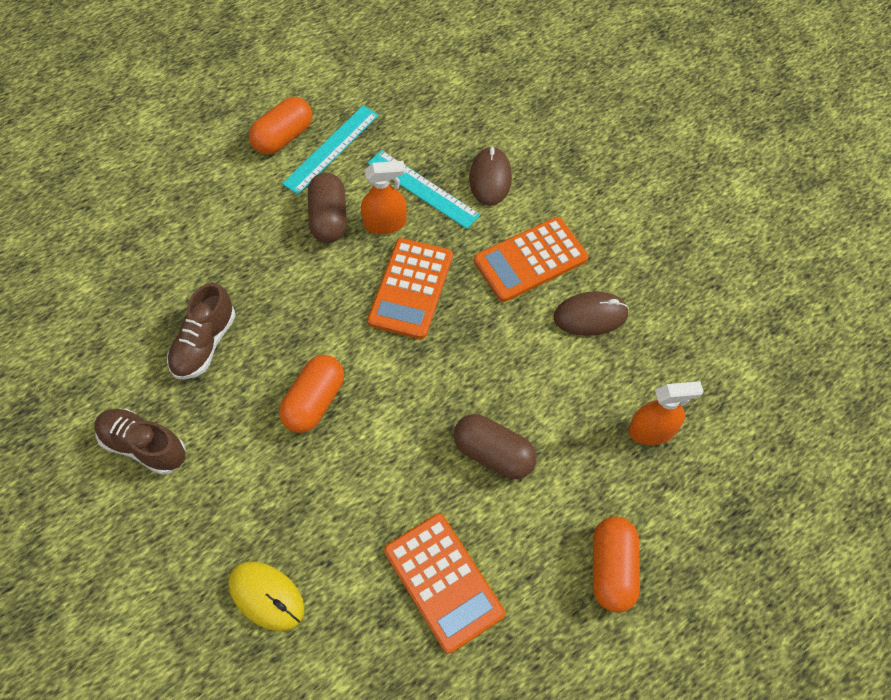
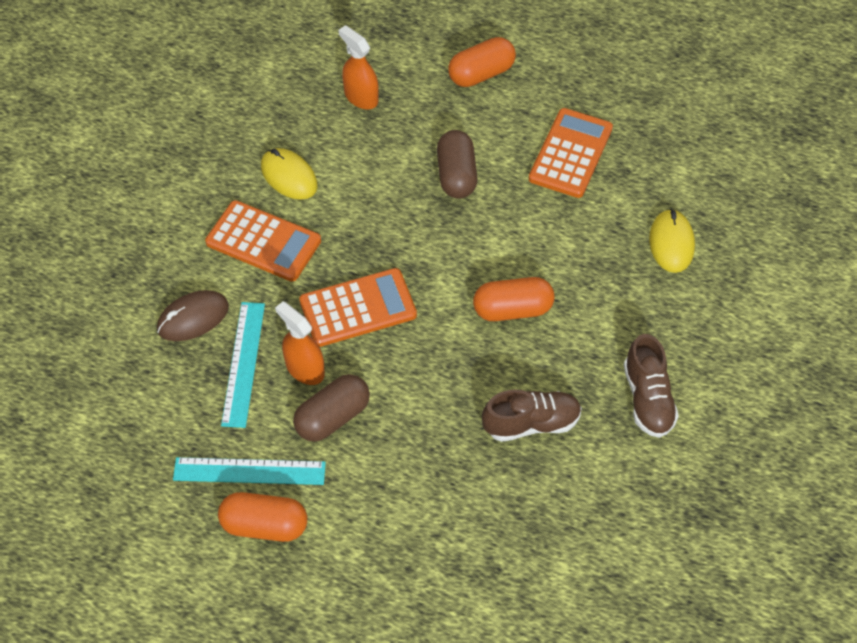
camera: 125 degrees left, 5 degrees down
(590, 316) = (289, 176): brown mouse -> yellow mouse

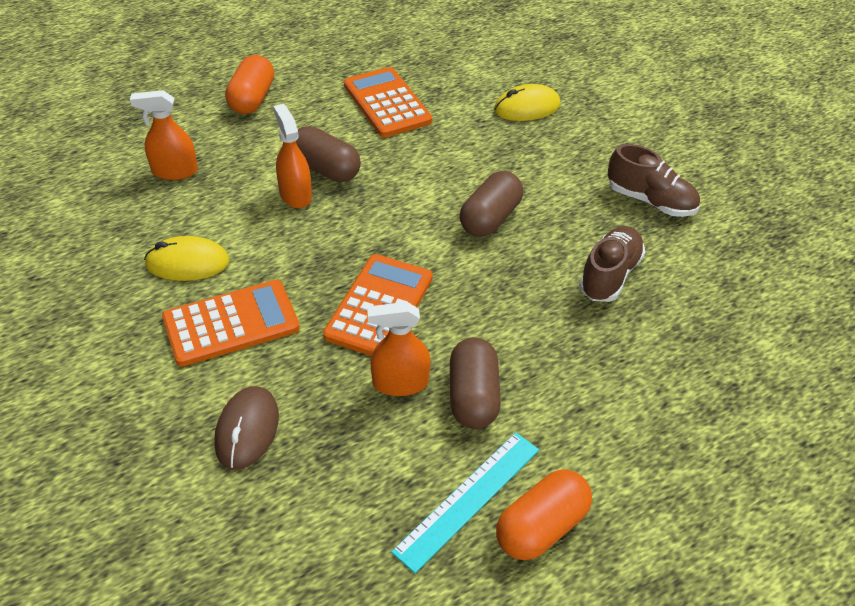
camera: 50 degrees left, 10 degrees down
(243, 363) = (343, 424): turquoise ruler -> none
(411, 180) = (295, 195): none -> orange spray bottle
(512, 309) = (490, 218): orange capsule -> brown capsule
(671, 243) = (526, 107): yellow mouse -> yellow mouse turned 60 degrees counterclockwise

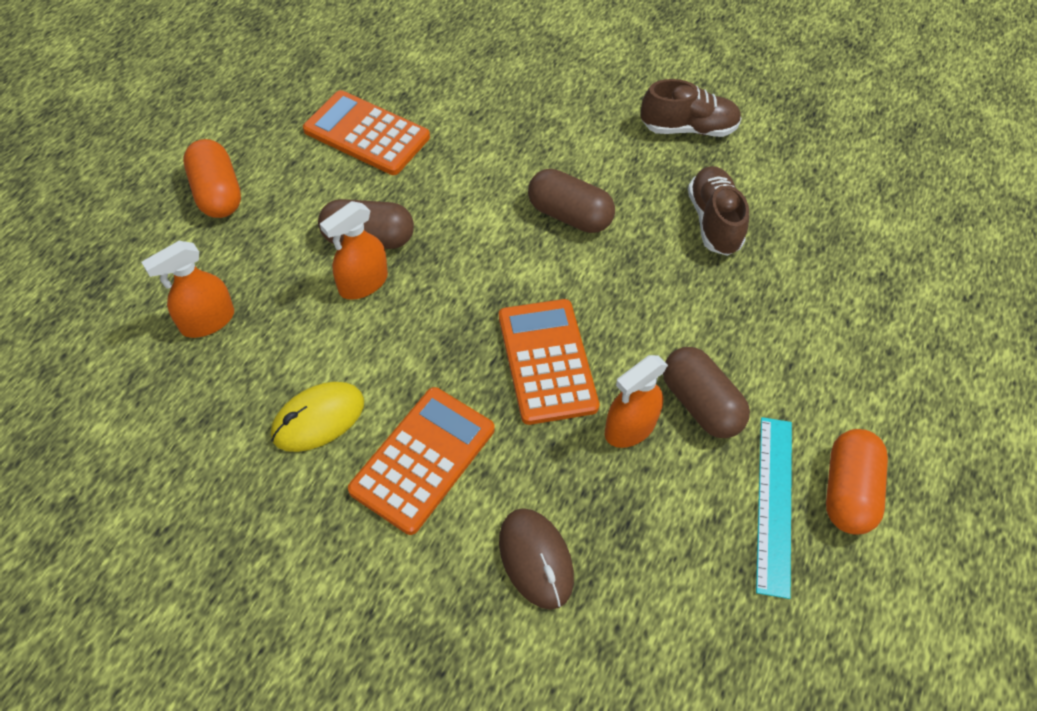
camera: 35 degrees left, 10 degrees up
(295, 195) = (363, 283): orange spray bottle -> orange spray bottle turned 75 degrees counterclockwise
(490, 218) = (569, 215): brown capsule -> brown capsule turned 60 degrees counterclockwise
(526, 107) = (505, 78): yellow mouse -> none

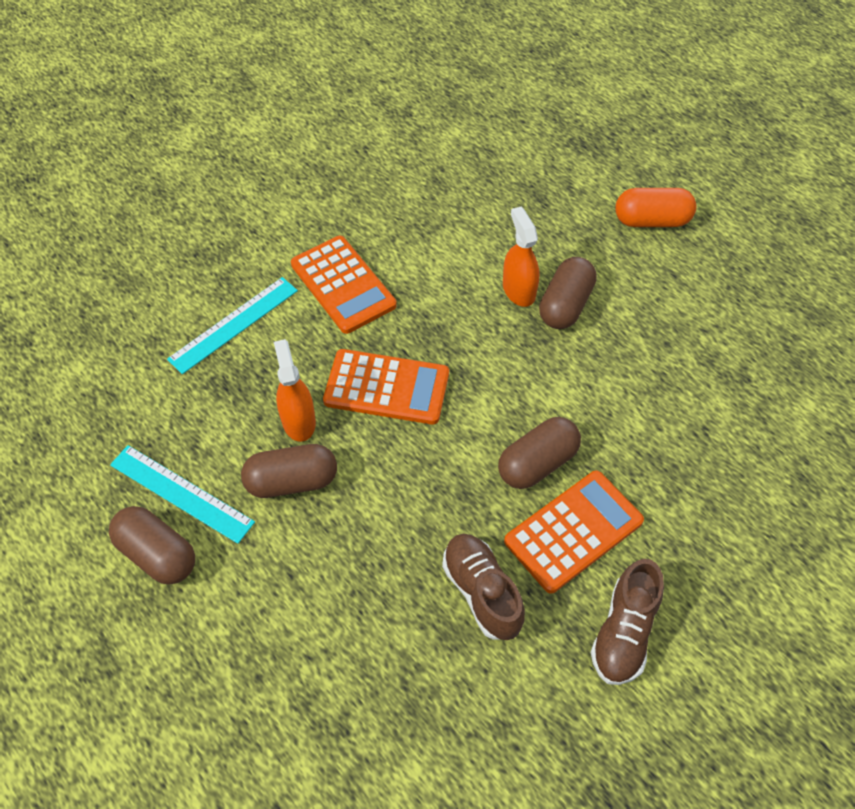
camera: 115 degrees right, 0 degrees up
(207, 321) = (520, 194): orange spray bottle -> none
(318, 419) = (406, 236): yellow mouse -> none
(367, 134) = (696, 335): orange calculator -> orange calculator (574, 531)
(535, 559) = (234, 324): brown mouse -> turquoise ruler
(713, 221) = (481, 592): brown shoe -> brown shoe turned 135 degrees counterclockwise
(847, 491) = (157, 554): orange capsule -> brown capsule

